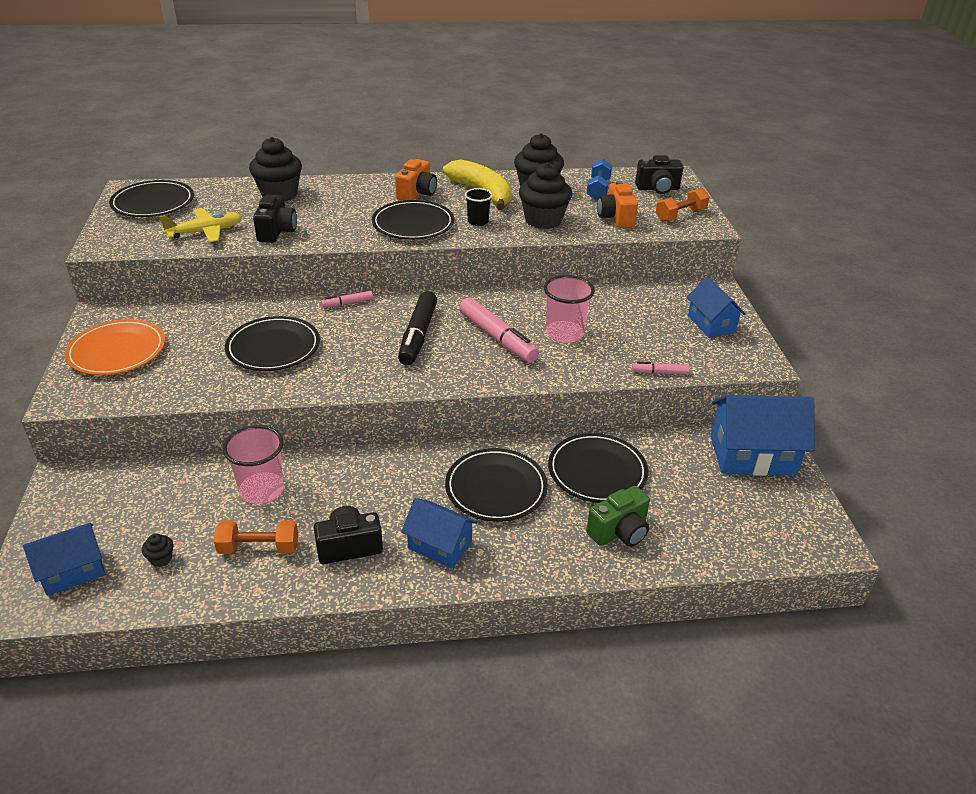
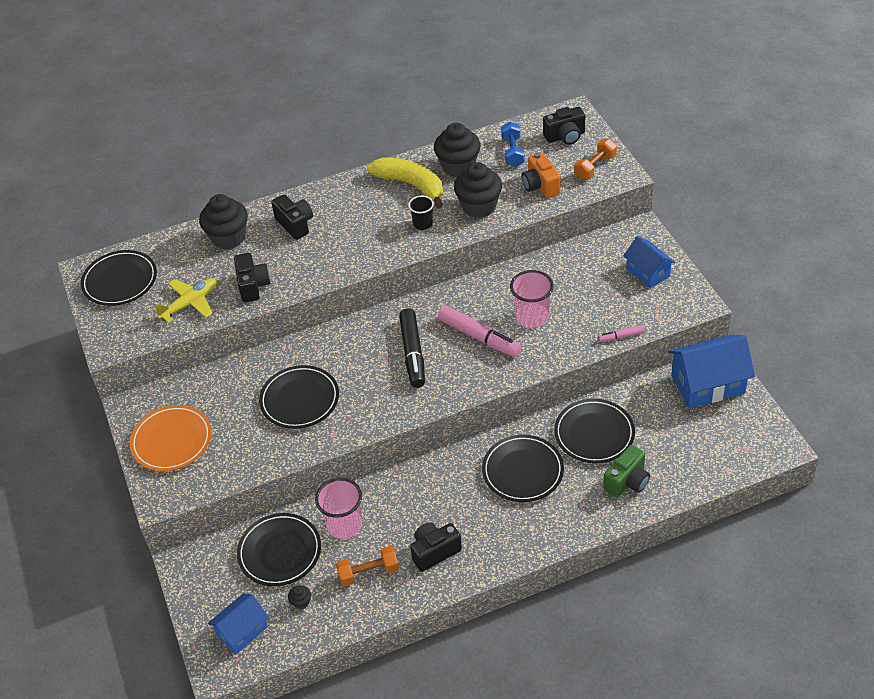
camera: 10 degrees left, 10 degrees up
(347, 303) = (337, 335): pink marker -> none
(350, 198) = (295, 224): none -> black camera
(413, 224) = (367, 243): black plate -> black plate (279, 552)
(417, 193) = (353, 202): orange camera -> none
(440, 545) = (501, 531): blue house -> none

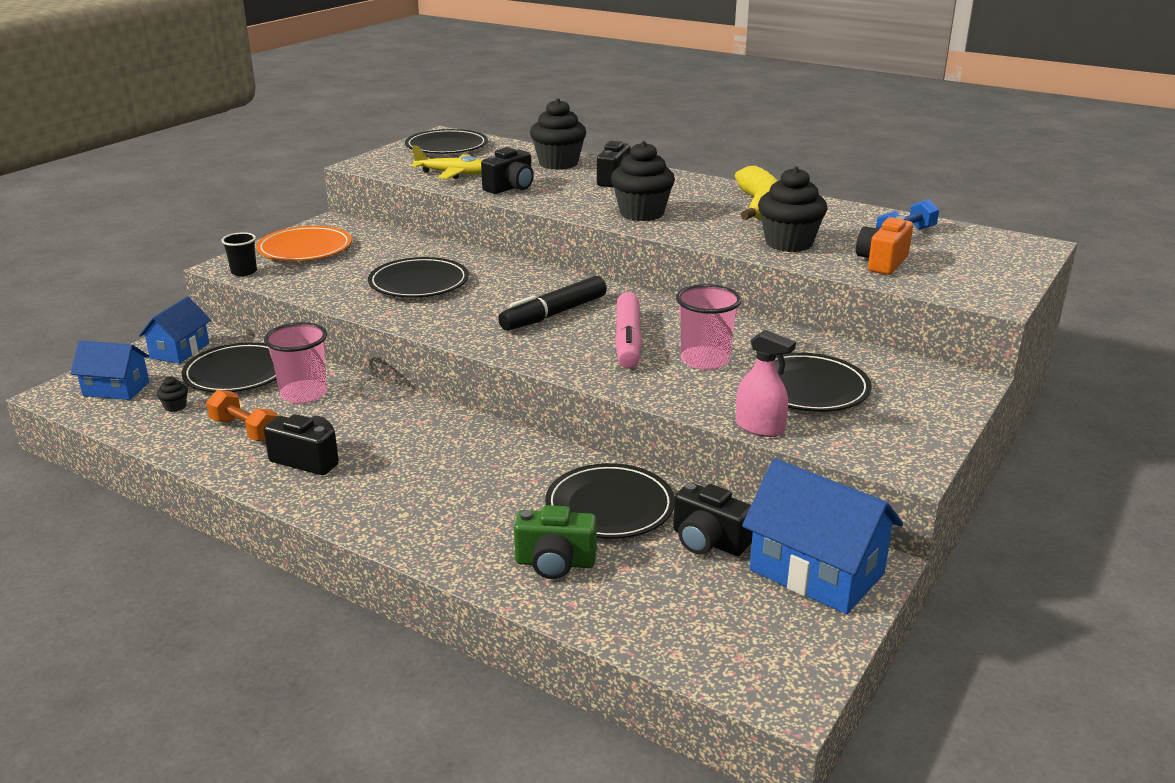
camera: 50 degrees right, 20 degrees down
(423, 224) = (714, 227): black cup -> black cup (244, 272)
(458, 167) = (829, 218): black cupcake -> black cupcake (642, 213)
(522, 471) = (490, 475): black plate -> black plate (808, 388)
(565, 136) = (988, 252): black camera -> black camera (708, 541)
(595, 167) = (974, 281): orange dumbbell -> none
(621, 336) = (759, 427): pink marker -> pink spray bottle
(648, 272) = (901, 410): blue house -> blue house (180, 350)

